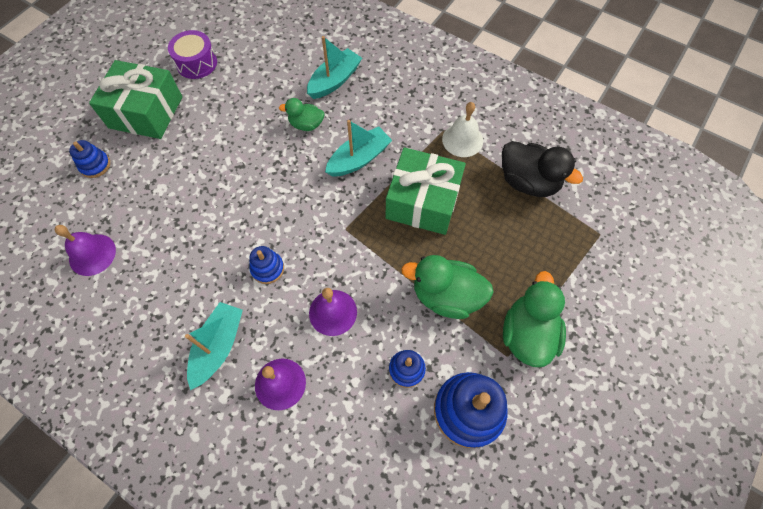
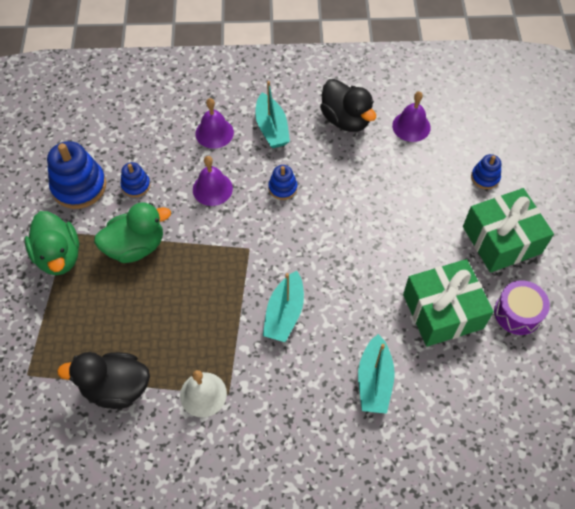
camera: 145 degrees right, 5 degrees down
(140, 305) = (345, 120): none -> black duck
(306, 124) = (358, 316): green duck -> none
(423, 201) = (201, 309): green gift -> green gift (442, 311)

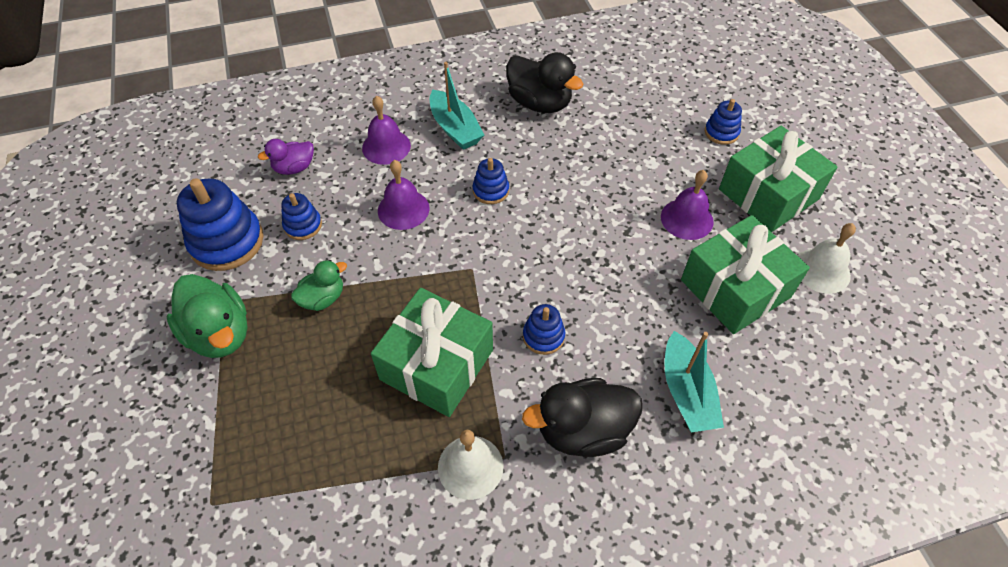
camera: 15 degrees left, 5 degrees down
(116, 388) = (346, 489): black duck -> black duck (583, 430)
(136, 246) = (323, 298): green duck -> green duck, size x0.58
(141, 136) = (294, 168): none -> purple duck
(202, 316) = (437, 364): none -> green gift
(284, 313) = (543, 336): turquoise boat -> blue stacking toy
(411, 126) = (617, 96): purple bell -> purple bell (687, 219)
(517, 313) = (822, 270): purple drum -> white bell

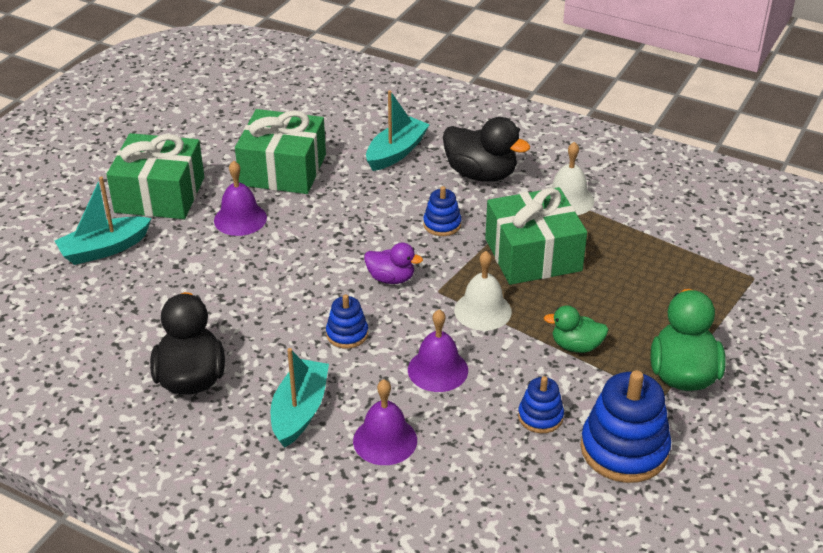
camera: 135 degrees left, 15 degrees down
(294, 168) = (497, 483): purple duck -> purple duck (391, 278)
(721, 132) = (104, 249): blue stacking toy -> turquoise boat
(822, 270) = (216, 144): white bell -> white bell (482, 310)

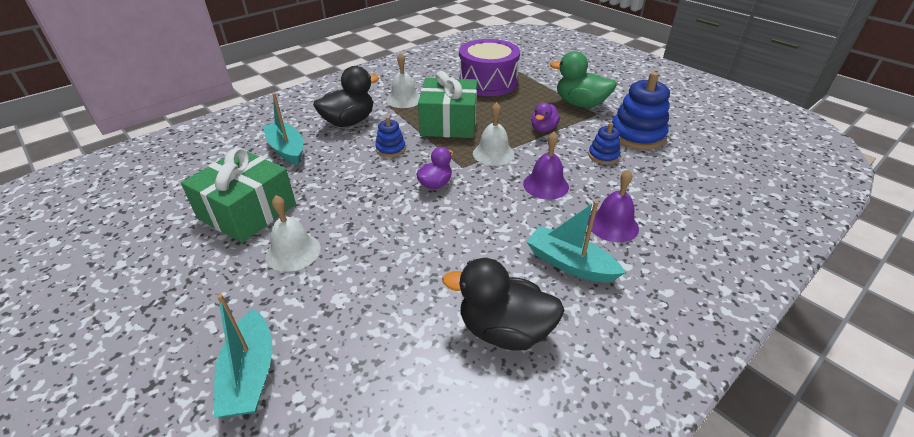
camera: 70 degrees left, 0 degrees up
(160, 195) = (198, 306): green gift -> none
(240, 219) = (293, 252): purple bell -> white bell
(347, 334) = (488, 219): blue stacking toy -> none
(576, 346) = (543, 129): green duck -> purple duck
(680, 263) = (488, 82): none -> purple drum

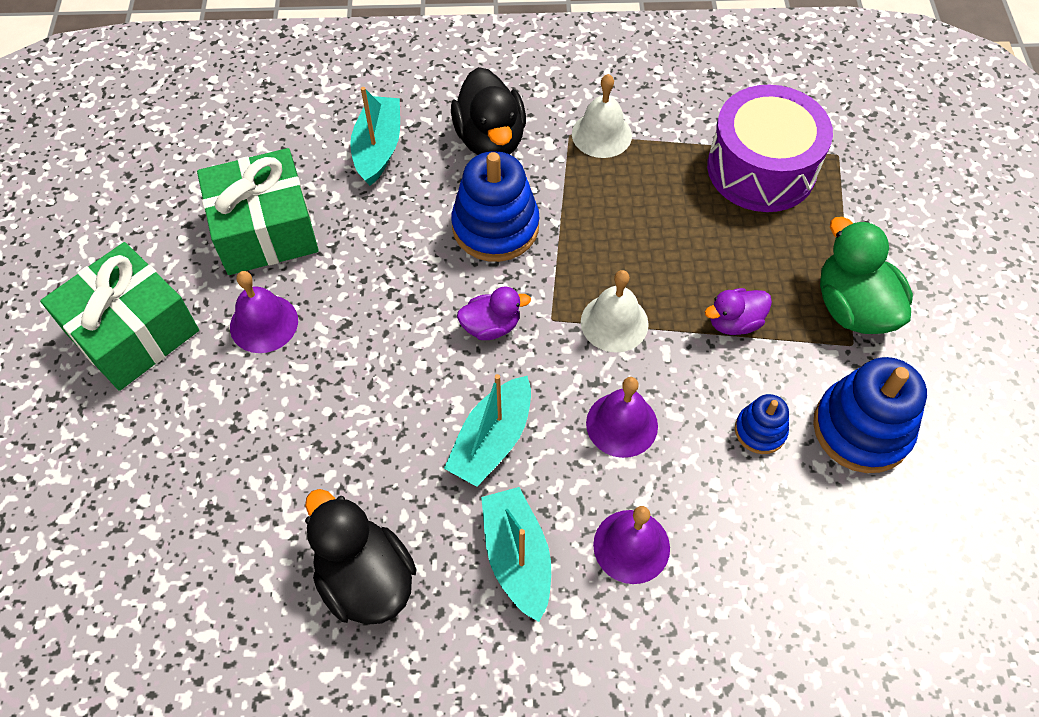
camera: 40 degrees right, 20 degrees up
(250, 374) = (126, 446): turquoise boat -> turquoise boat (492, 440)
(293, 252) = (264, 323): white bell -> purple bell
(349, 122) = (490, 139): black duck -> black duck turned 75 degrees clockwise
(390, 149) = (495, 227): blue stacking toy -> blue stacking toy, size x1.89
(449, 123) = (615, 224): green gift -> green gift (133, 332)

